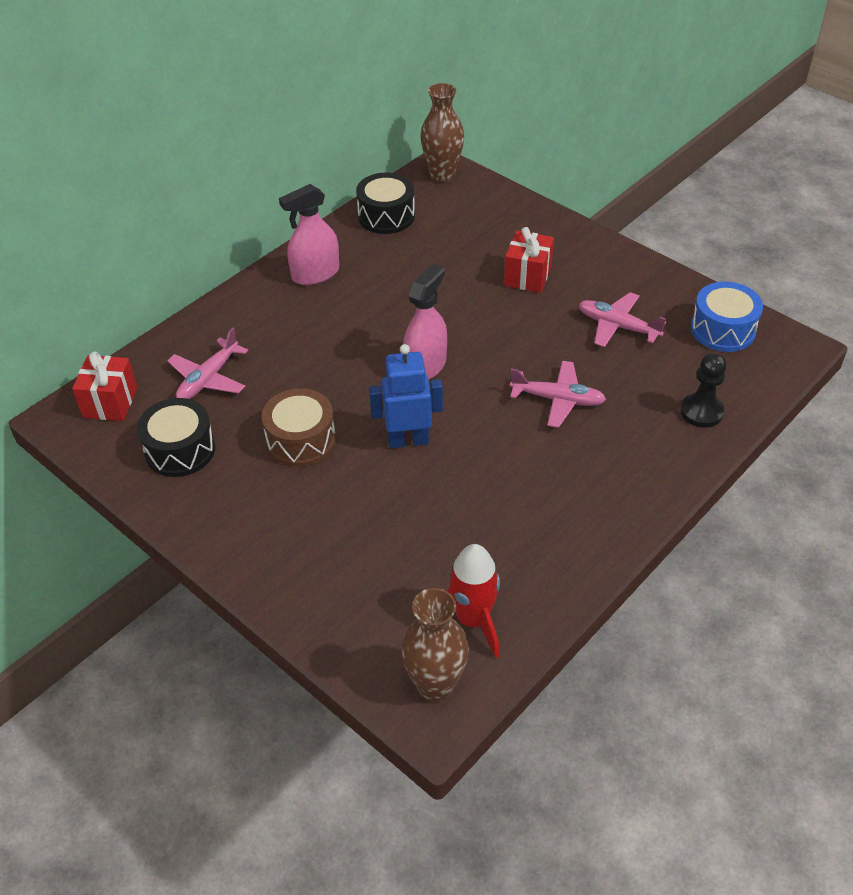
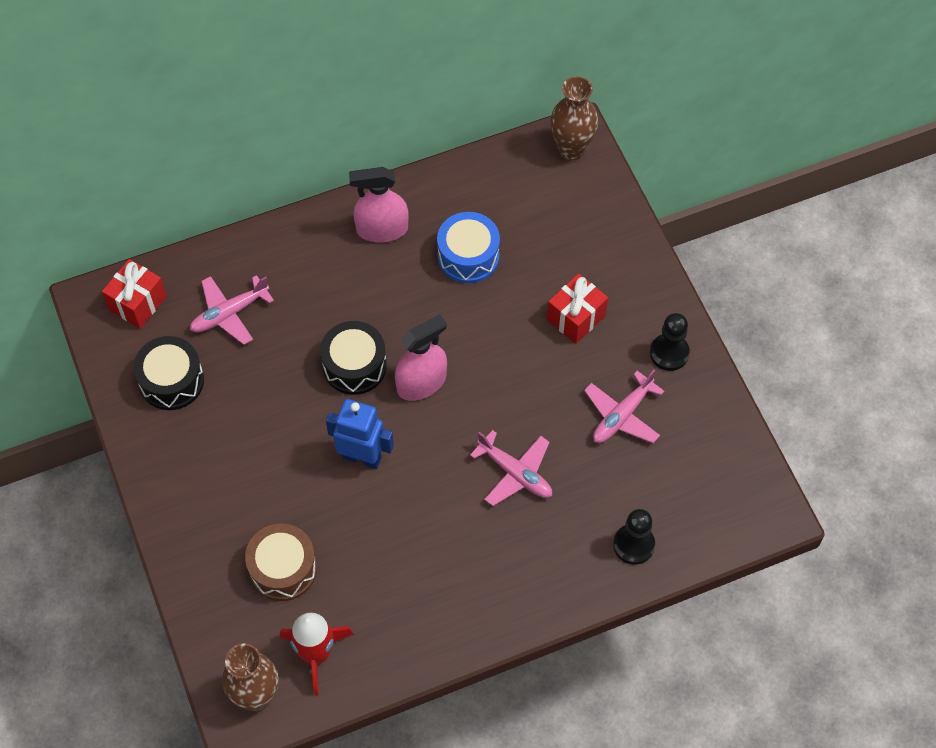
camera: 25 degrees right, 15 degrees up
(301, 440) = (274, 416): brown drum -> brown drum (283, 569)
(386, 216) = (486, 182): black drum -> black drum (354, 366)
(617, 326) = (622, 415): pink plane -> pink plane turned 105 degrees counterclockwise
(622, 272) = (669, 353): none -> black pawn
(723, 330) = (717, 463): blue drum -> blue drum (468, 256)

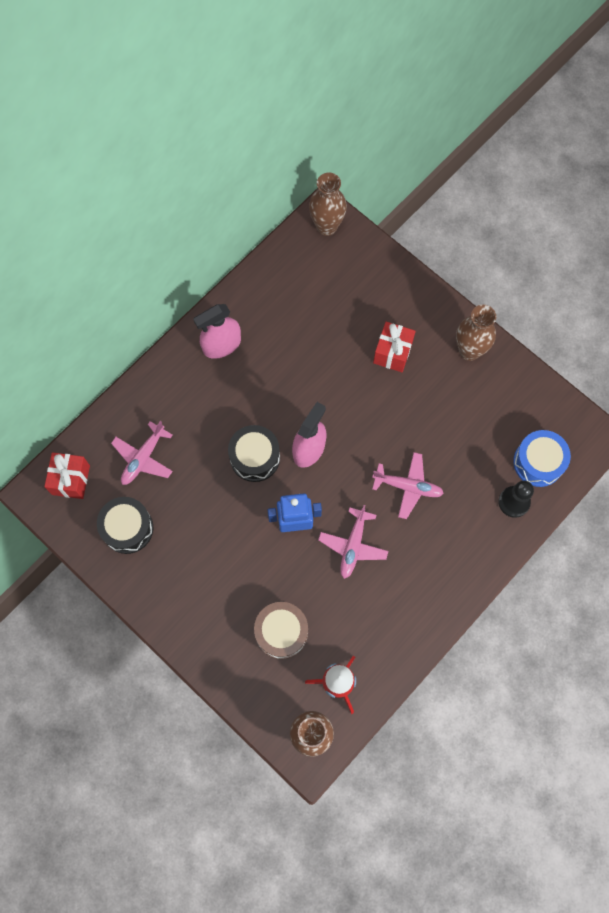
camera: 25 degrees left, 10 degrees up
(468, 256) = (294, 339): blue drum -> blue drum (538, 462)
(622, 415) = (459, 411): pink plane -> pink plane (353, 546)
(669, 353) = (469, 351): black pawn -> brown vase

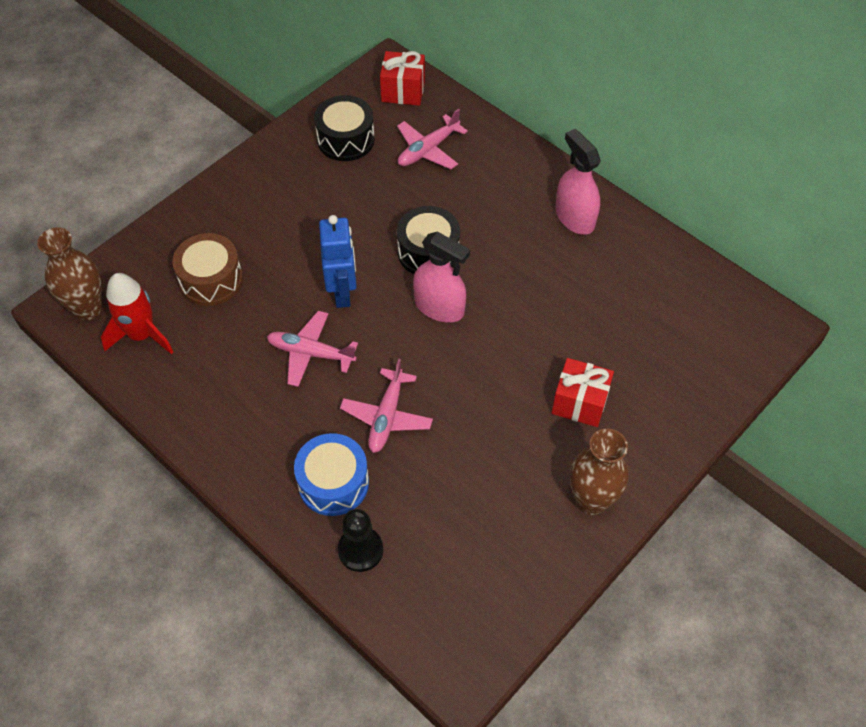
camera: 90 degrees right, 15 degrees down
(143, 458) = (428, 150): pink plane -> pink plane turned 75 degrees counterclockwise
(326, 226) = (761, 327): brown vase -> none
(538, 462) = (420, 587): blue drum -> blue drum (333, 483)

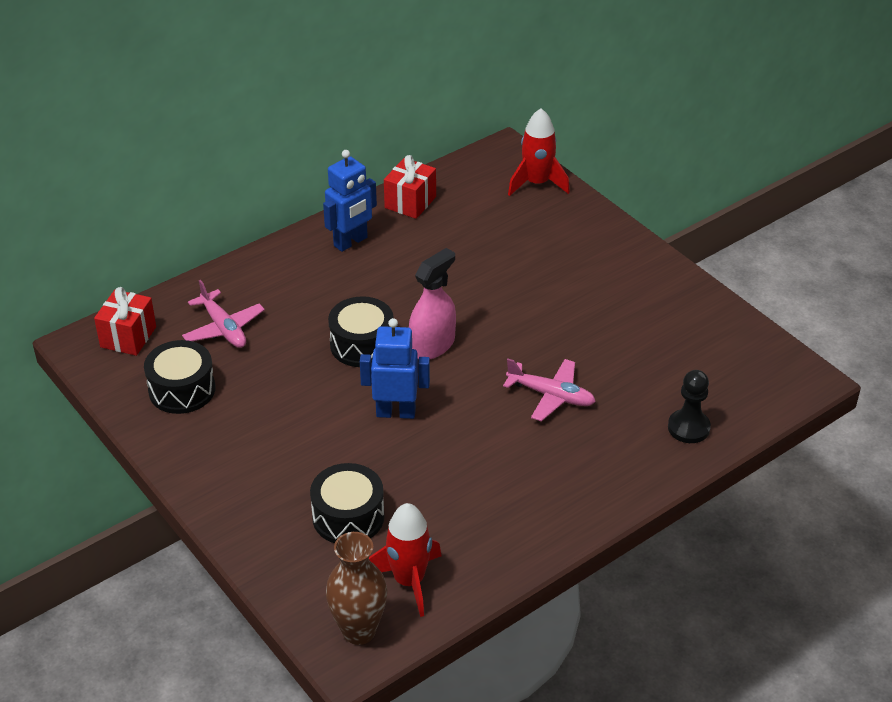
camera: 80 degrees left, 15 degrees down
(211, 280) = (348, 517): brown drum -> black drum
(310, 353) = (466, 443): pink plane -> none
(333, 483) = (617, 439): blue drum -> none
(574, 217) = (351, 242): pink spray bottle -> blue robot
(579, 403) = (558, 272): red gift -> red gift (410, 202)
(591, 501) = (655, 282): brown vase -> none
(729, 364) = (537, 183): none -> red rocket

